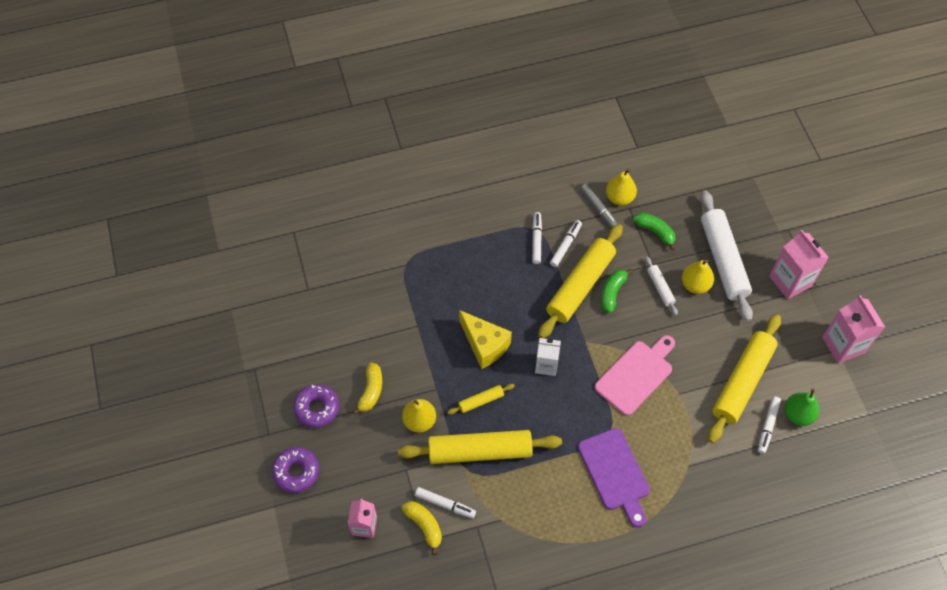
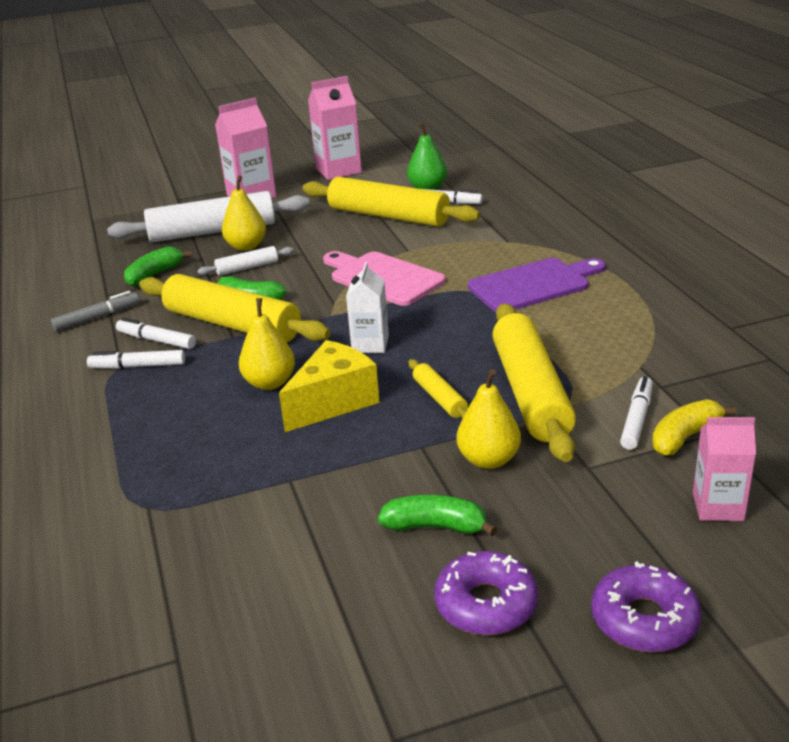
camera: 90 degrees left, 30 degrees down
(371, 391) = (436, 527): yellow banana -> green banana
(619, 198) = (85, 302): yellow pear -> yellow pear (270, 383)

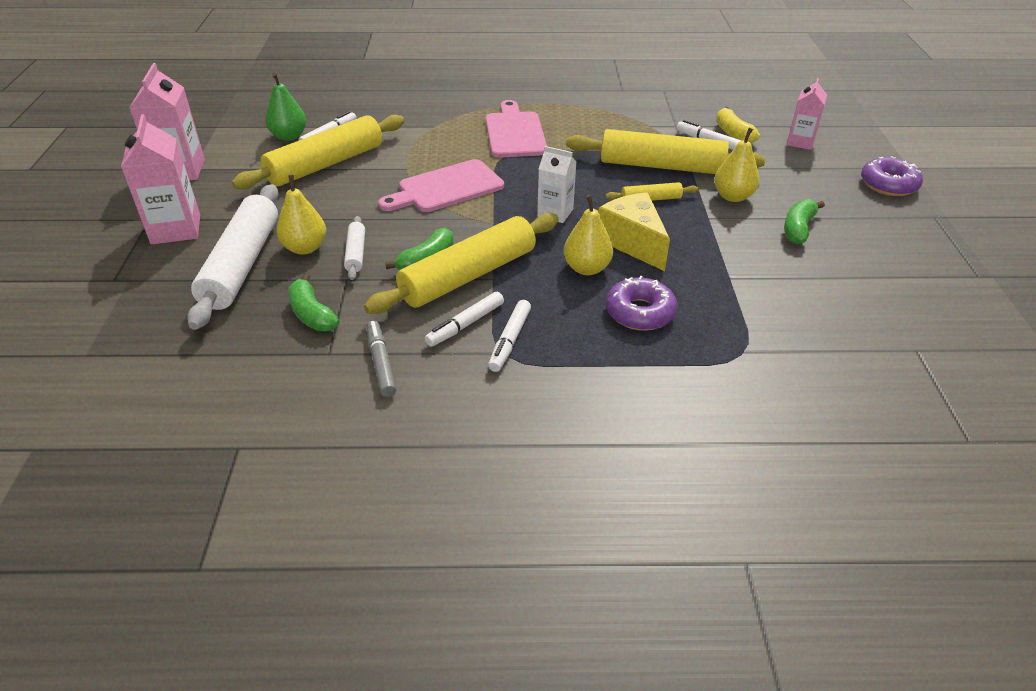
camera: 75 degrees left, 10 degrees up
(486, 604) = (872, 226): purple donut -> purple donut (640, 312)
(533, 285) = (514, 133): purple cutting board -> pink cutting board

